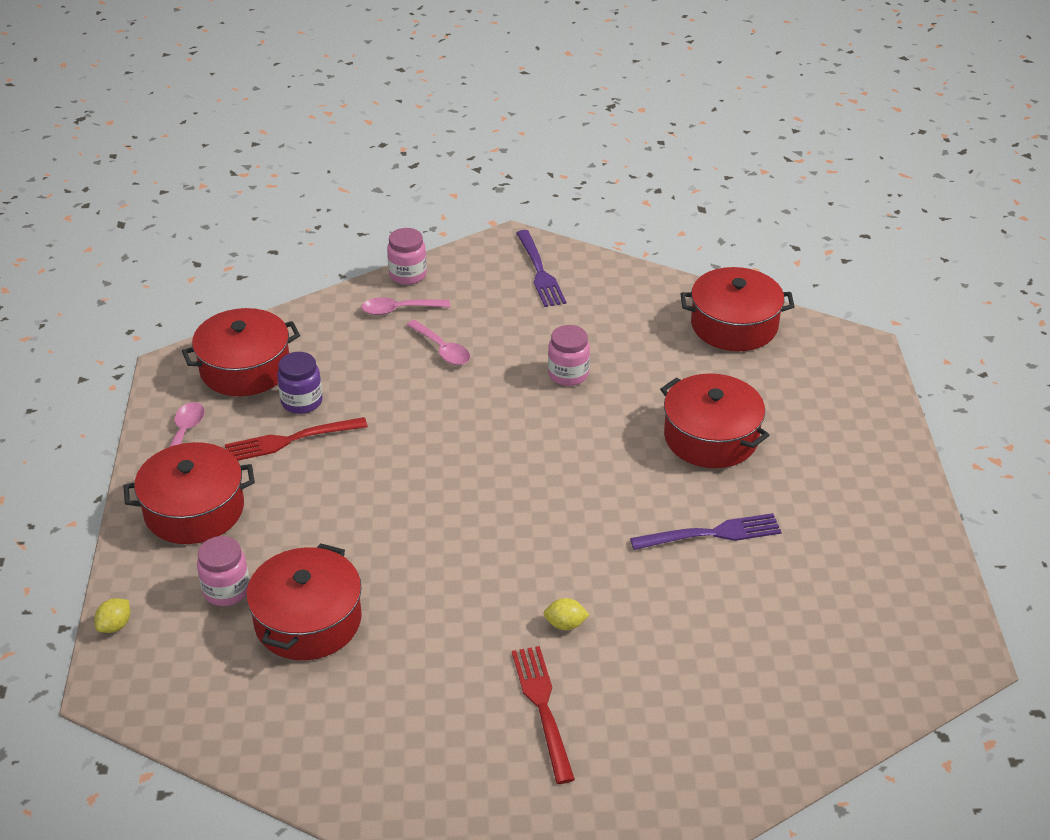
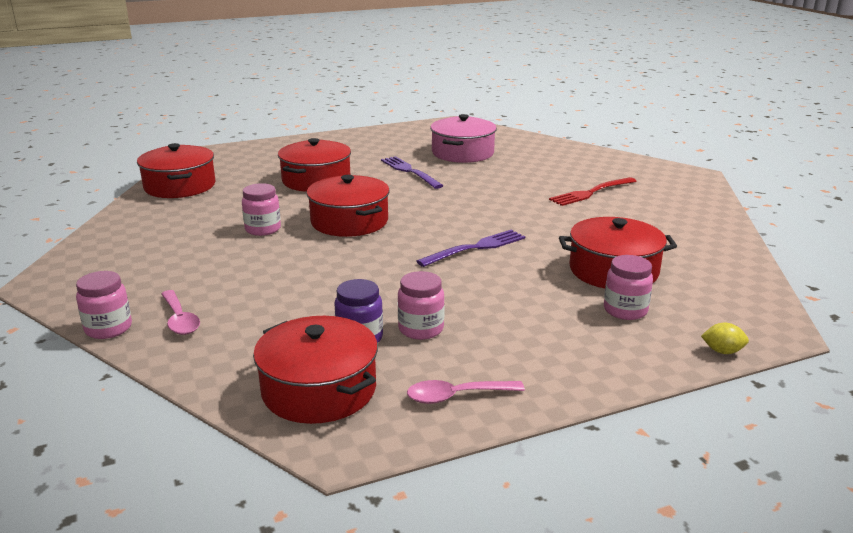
camera: 110 degrees left, 15 degrees down
(194, 510) = (554, 354): red pot -> red pot (349, 221)
(291, 440) = (421, 329): red fork -> pink jar
(442, 349) = (244, 284): pink spoon -> none
(540, 271) = (102, 262): purple fork -> purple fork (475, 248)
(565, 624) = (523, 196): yellow lemon -> none
(778, 617) = (462, 153): none -> pink pot

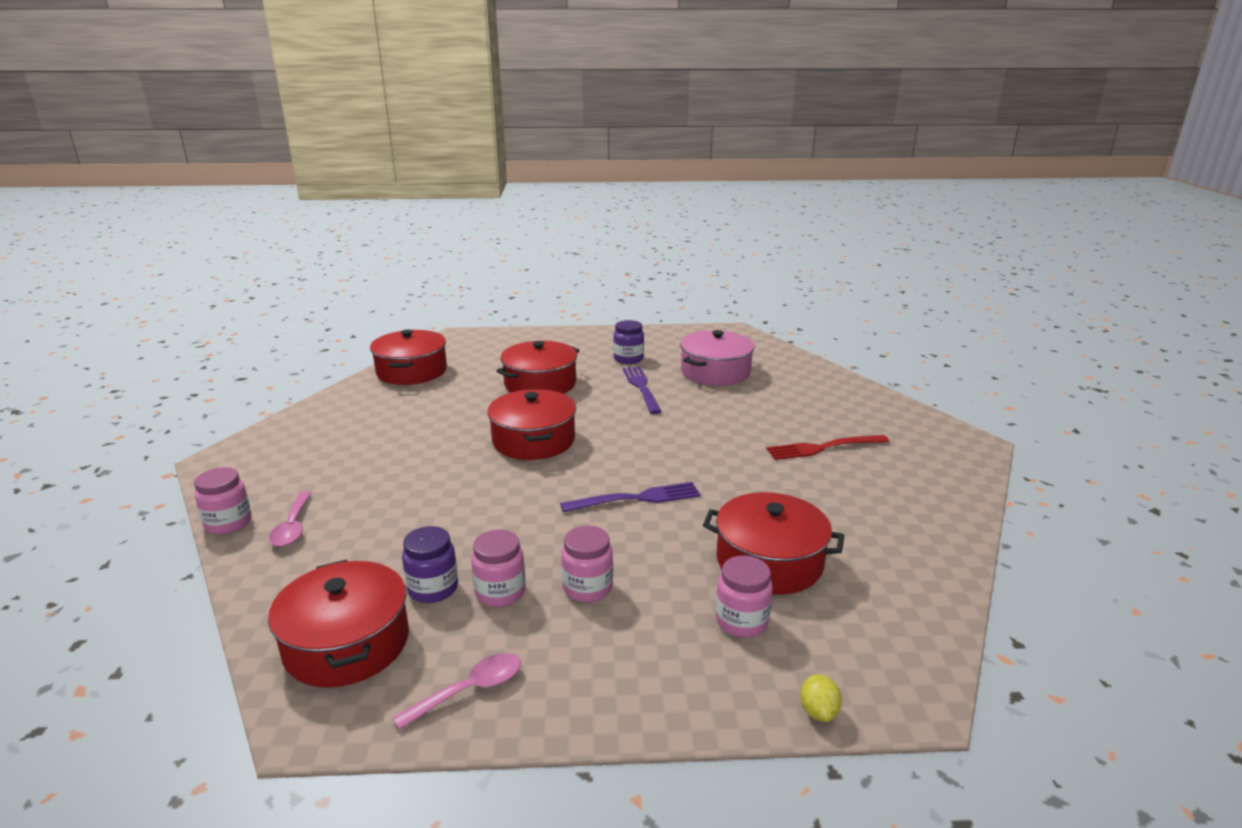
camera: 20 degrees right, 0 degrees up
(263, 229) = (446, 435): pink jar -> pink jar (587, 588)
(379, 152) = (628, 359): none -> purple jar
(456, 396) = (469, 690): pink spoon -> pink spoon turned 135 degrees clockwise
(722, 351) = (818, 711): yellow lemon -> yellow lemon turned 60 degrees clockwise

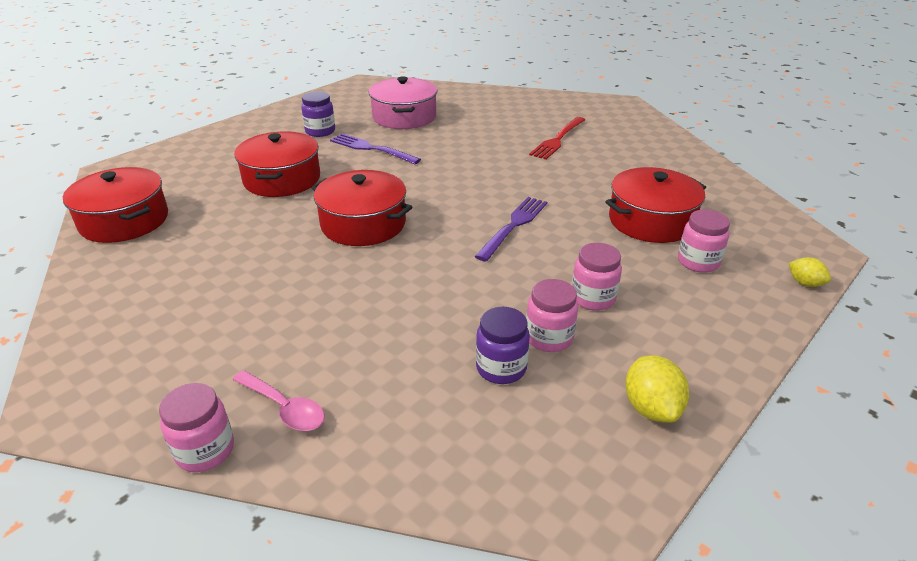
camera: 45 degrees left, 10 degrees up
(347, 643) = (518, 449): red pot -> none
(469, 690) = (651, 408): pink spoon -> yellow lemon

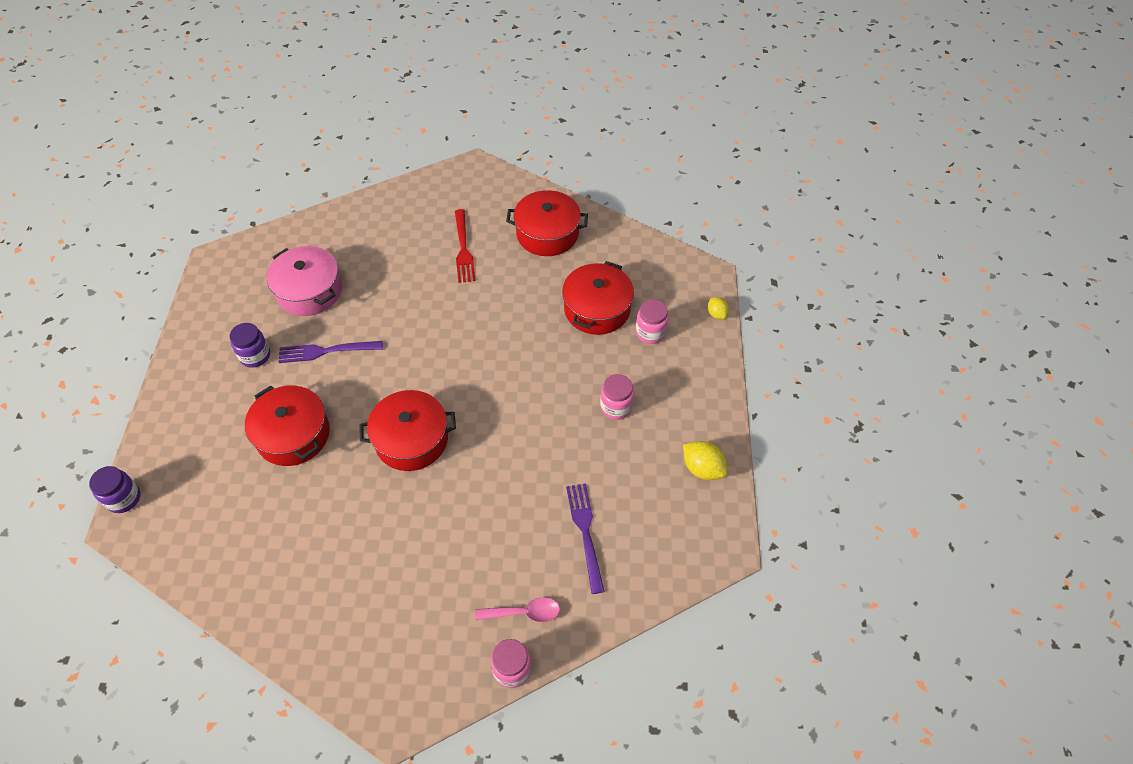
camera: 40 degrees left, 20 degrees up
(124, 221) = (220, 564): red pot -> red pot (547, 233)
(501, 368) = (610, 498): purple jar -> purple jar (124, 498)
(513, 226) = (515, 372): purple fork -> purple fork (585, 532)
(549, 338) = (617, 457): pink jar -> none
(805, 283) = (716, 314): yellow lemon -> yellow lemon turned 60 degrees clockwise

